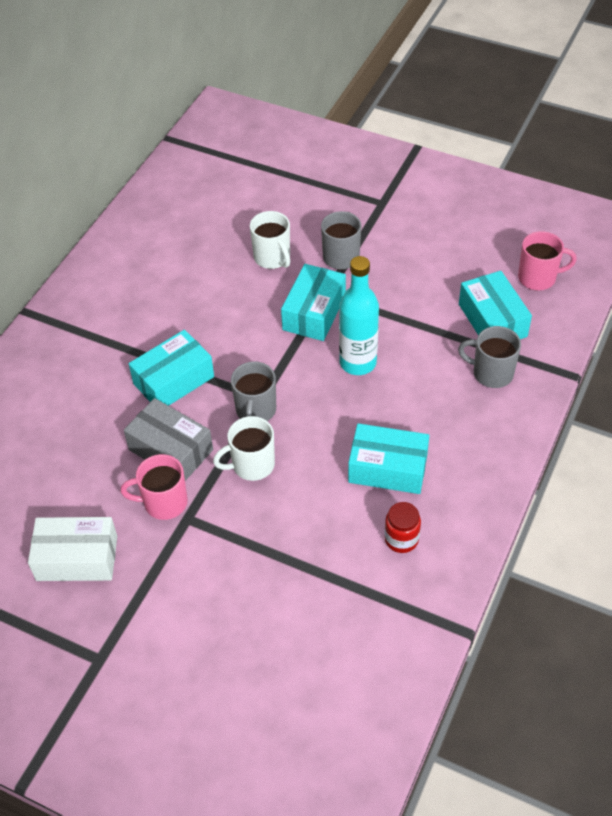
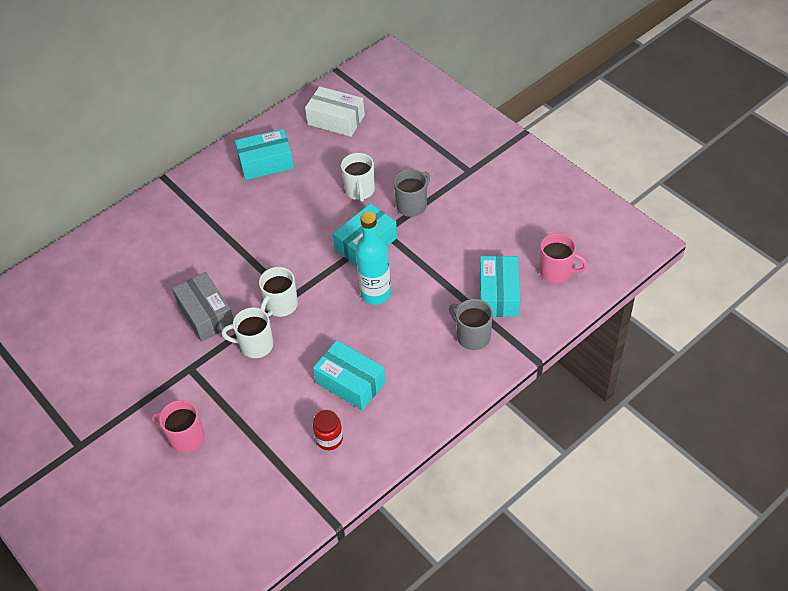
camera: 25 degrees right, 0 degrees up
(77, 558) = (102, 370): white box -> white box (336, 120)
(164, 502) = (180, 351): pink mug -> pink mug (185, 437)
(173, 380) = (236, 263): turquoise box -> turquoise box (266, 163)
(255, 410) = (281, 305): grey mug -> white mug

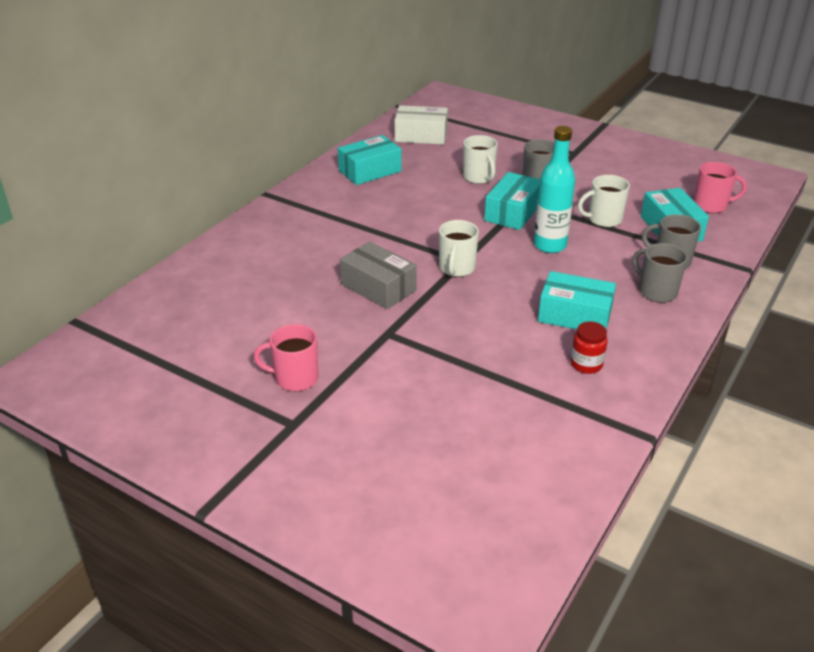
camera: 20 degrees left, 15 degrees down
(185, 437) = (421, 393): pink mug -> pink mug (295, 378)
(255, 345) = (450, 303): white mug -> white mug (603, 219)
(437, 370) = (656, 291): none -> grey mug

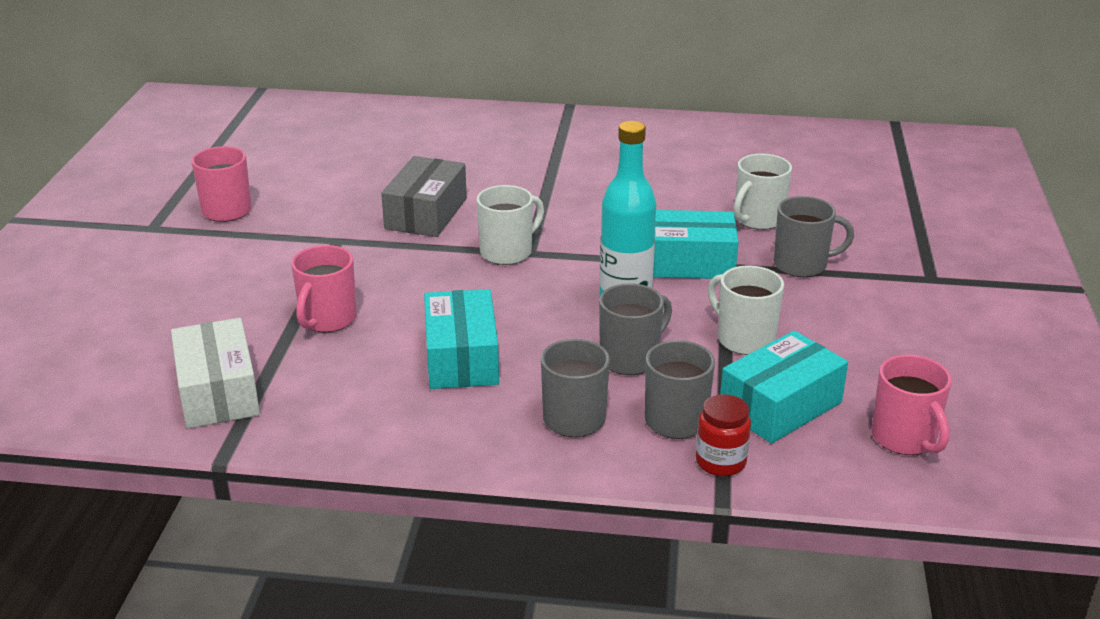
camera: 65 degrees right, 5 degrees down
(370, 171) = (690, 146): turquoise box -> none
(421, 136) = (827, 156): white box -> white box (218, 392)
(456, 268) = (507, 252): white mug -> white mug turned 150 degrees clockwise
(497, 359) = (327, 319): none -> pink mug
(586, 364) = (353, 386): red jar -> red jar (720, 462)
(605, 258) = (630, 359): none -> grey mug

